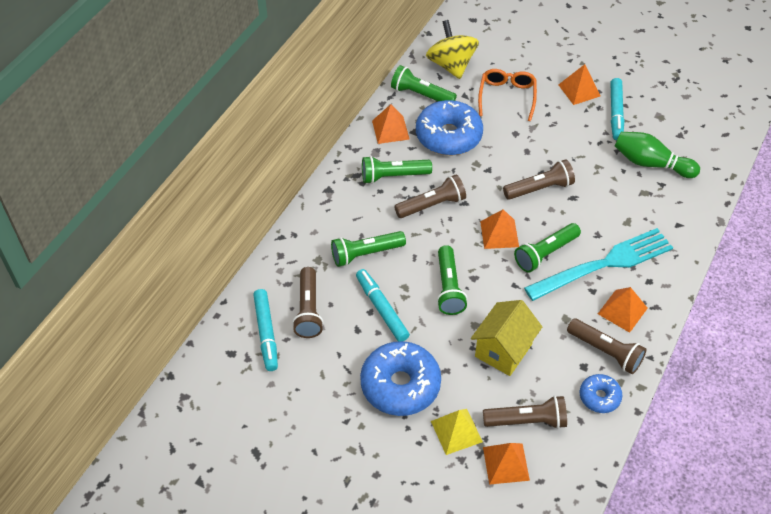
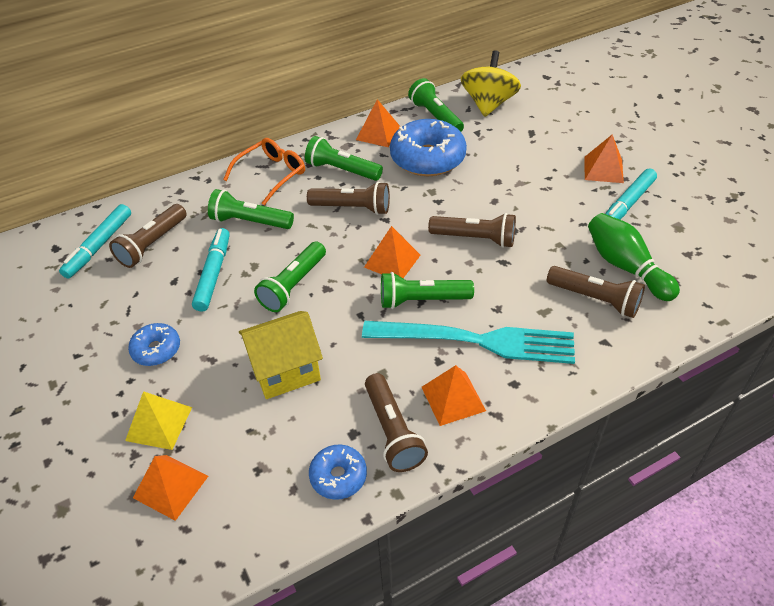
camera: 35 degrees right, 5 degrees down
(400, 385) = (156, 350): blue donut -> blue donut, size x0.52
(507, 97) = (519, 148): orange glasses -> orange glasses (271, 175)
(527, 420) = (237, 455): brown flashlight -> brown flashlight (595, 299)

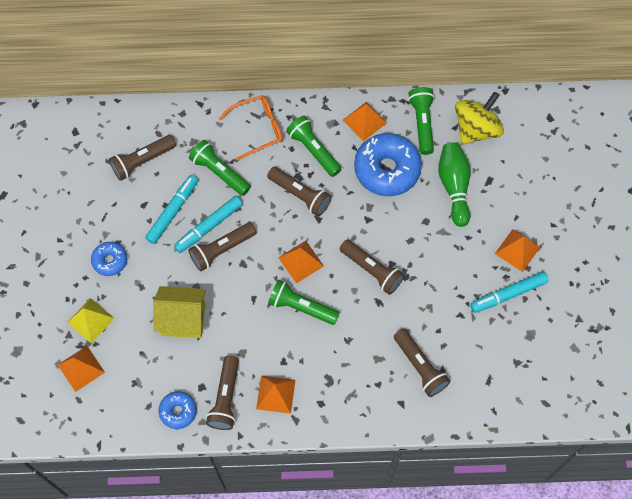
camera: 25 degrees right, 20 degrees up
(99, 246) = (105, 144): turquoise marker -> turquoise marker (209, 227)
(293, 285) = (221, 250): green flashlight -> brown flashlight
(477, 340) = (318, 359): turquoise fork -> none
(625, 267) = (462, 351): green bowling pin -> green bowling pin (454, 187)

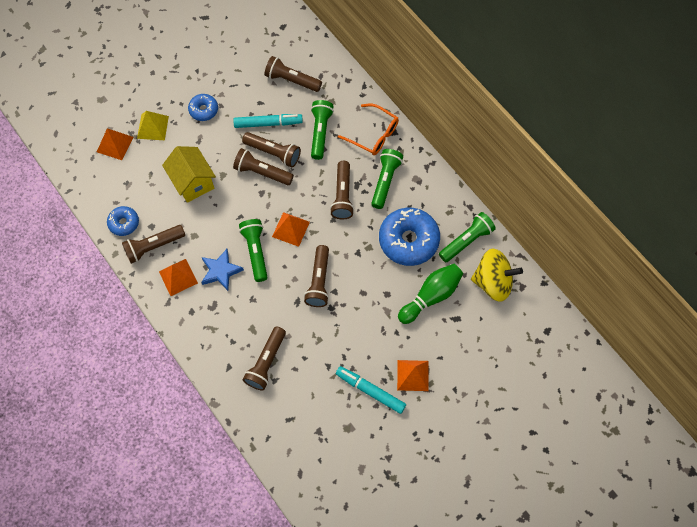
camera: 55 degrees right, 0 degrees up
(209, 227) = (273, 153): turquoise marker -> brown flashlight
(298, 351) = (221, 271): none -> blue star
(364, 121) = (436, 200): orange pyramid -> none

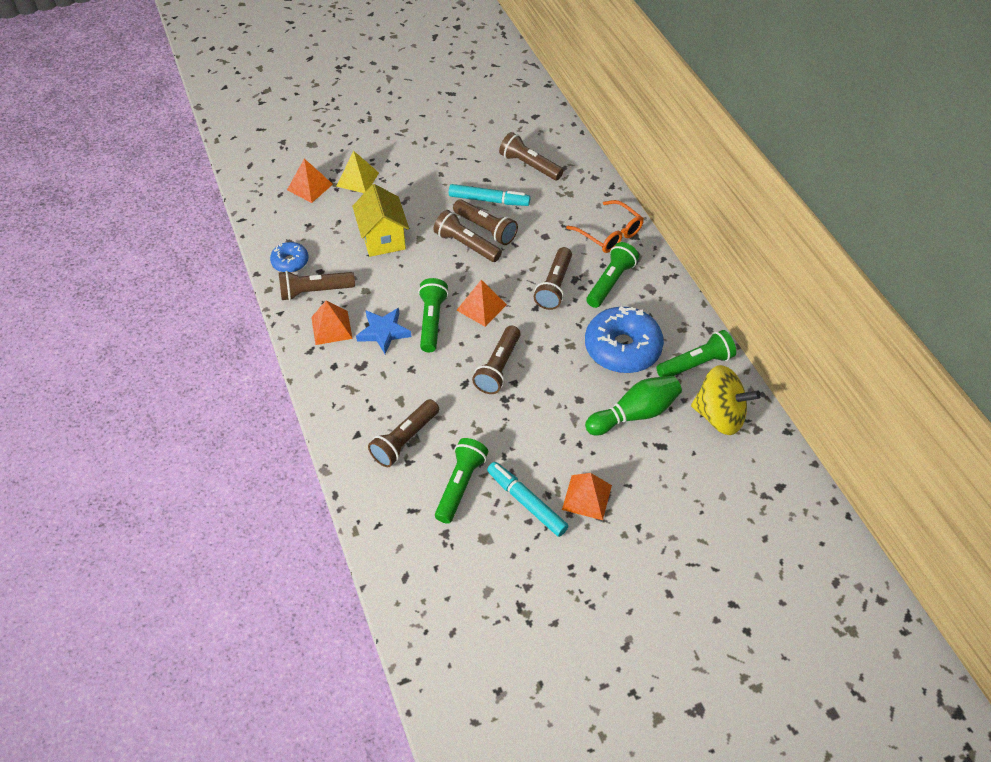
camera: 15 degrees right, 15 degrees down
(203, 110) = (420, 174): blue donut -> none
(320, 132) = (547, 220): green flashlight -> green flashlight (460, 485)

